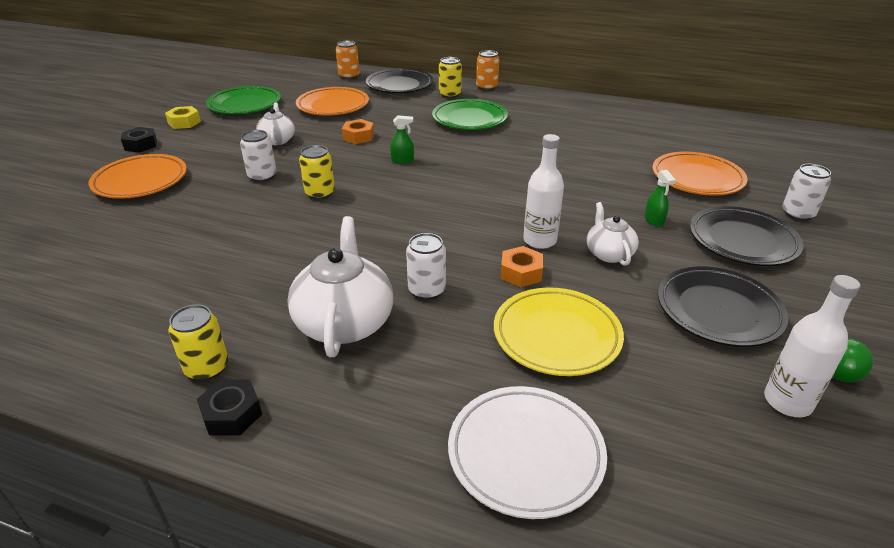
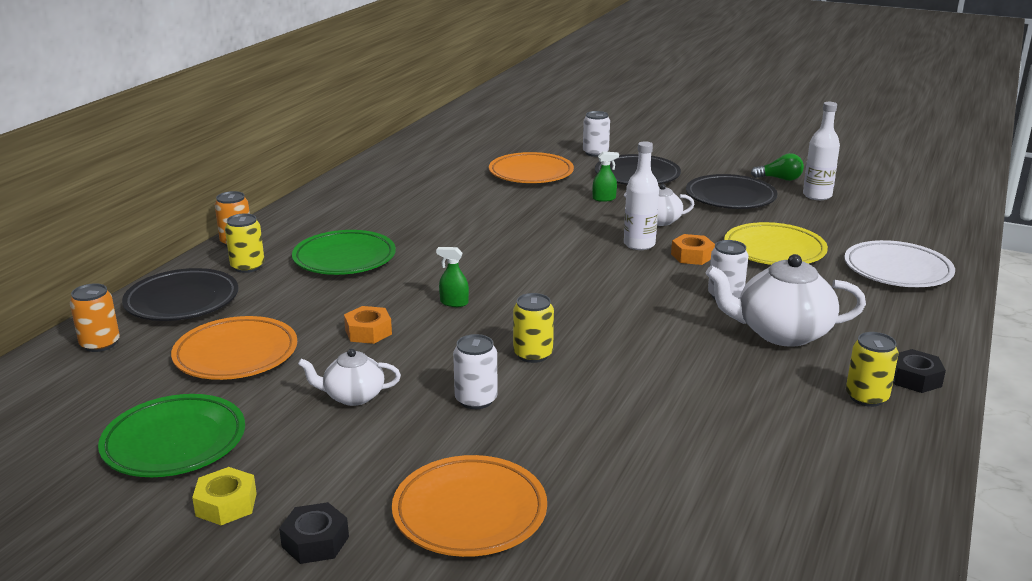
camera: 85 degrees left, 10 degrees down
(402, 160) = (454, 303): green spray bottle -> green spray bottle turned 75 degrees counterclockwise

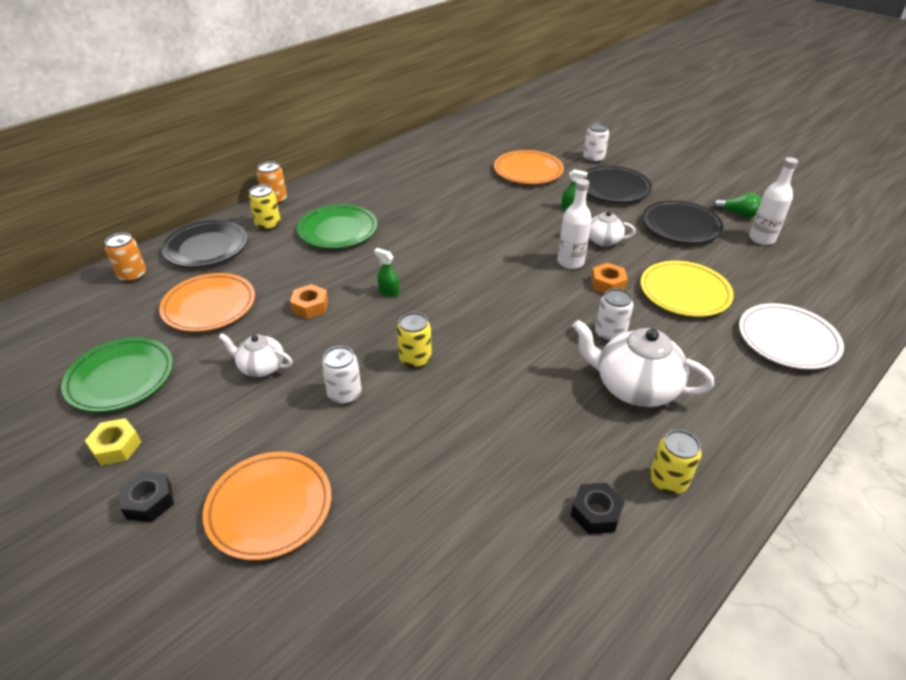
camera: 20 degrees right, 15 degrees up
(915, 378) = (727, 472): black nut -> black nut (596, 513)

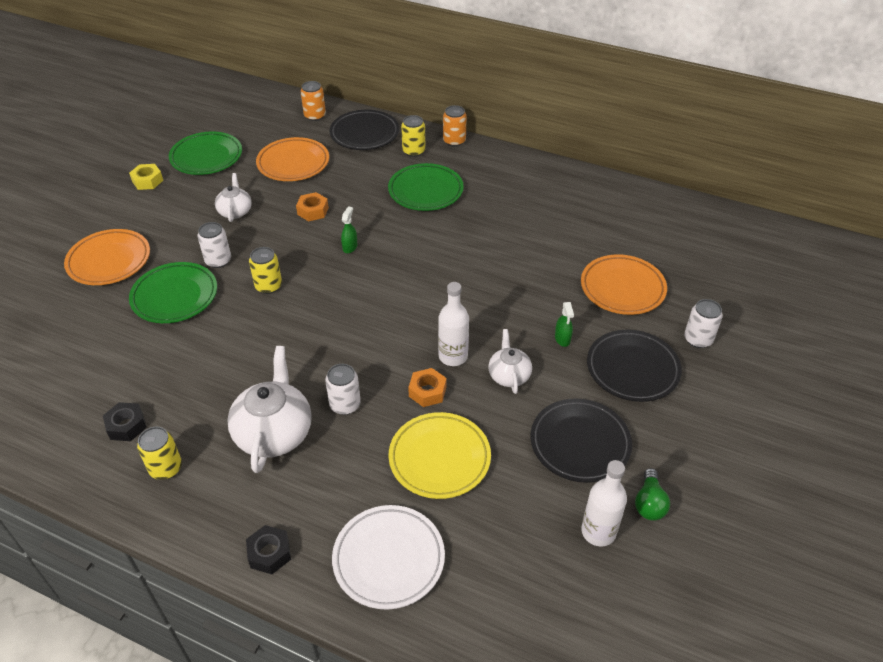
camera: 70 degrees right, 5 degrees up
(149, 501) = (107, 211): black nut -> black nut (269, 553)
(387, 443) = (175, 296): none -> green plate

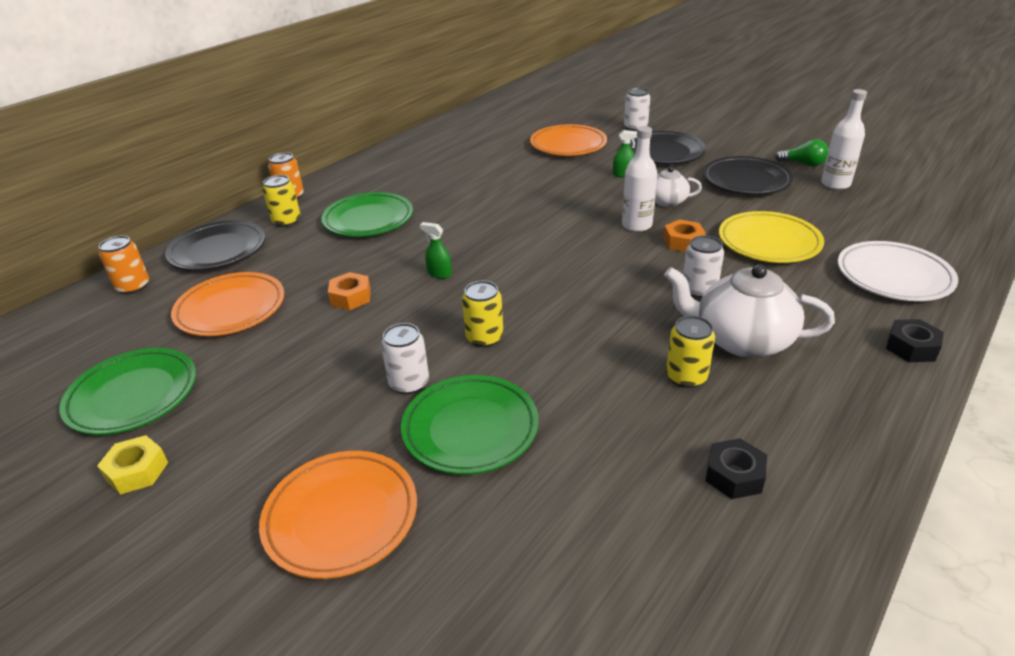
camera: 75 degrees left, 10 degrees down
(166, 468) = (807, 431): yellow can -> yellow can (686, 377)
(235, 211) = (303, 365): white teapot -> none

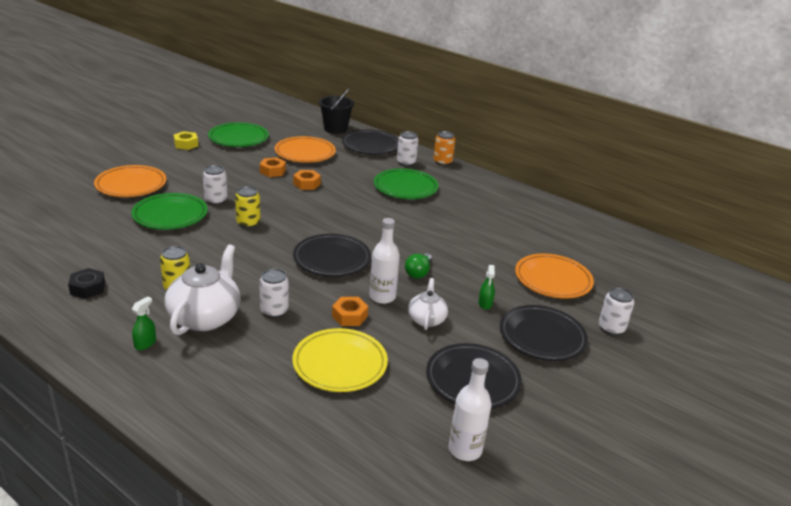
camera: 85 degrees right, 5 degrees down
(133, 287) = (335, 129): orange can -> black bucket
(286, 221) = (406, 162): yellow can -> white can
(298, 335) = (272, 171): none -> orange nut
(439, 273) = (326, 211): green spray bottle -> green spray bottle (145, 343)
(568, 260) = (332, 259): none -> black plate
(803, 164) = (522, 439): green light bulb -> green light bulb (418, 272)
(893, 276) = (261, 427): white plate -> none
(911, 347) = (159, 399): black nut -> none

